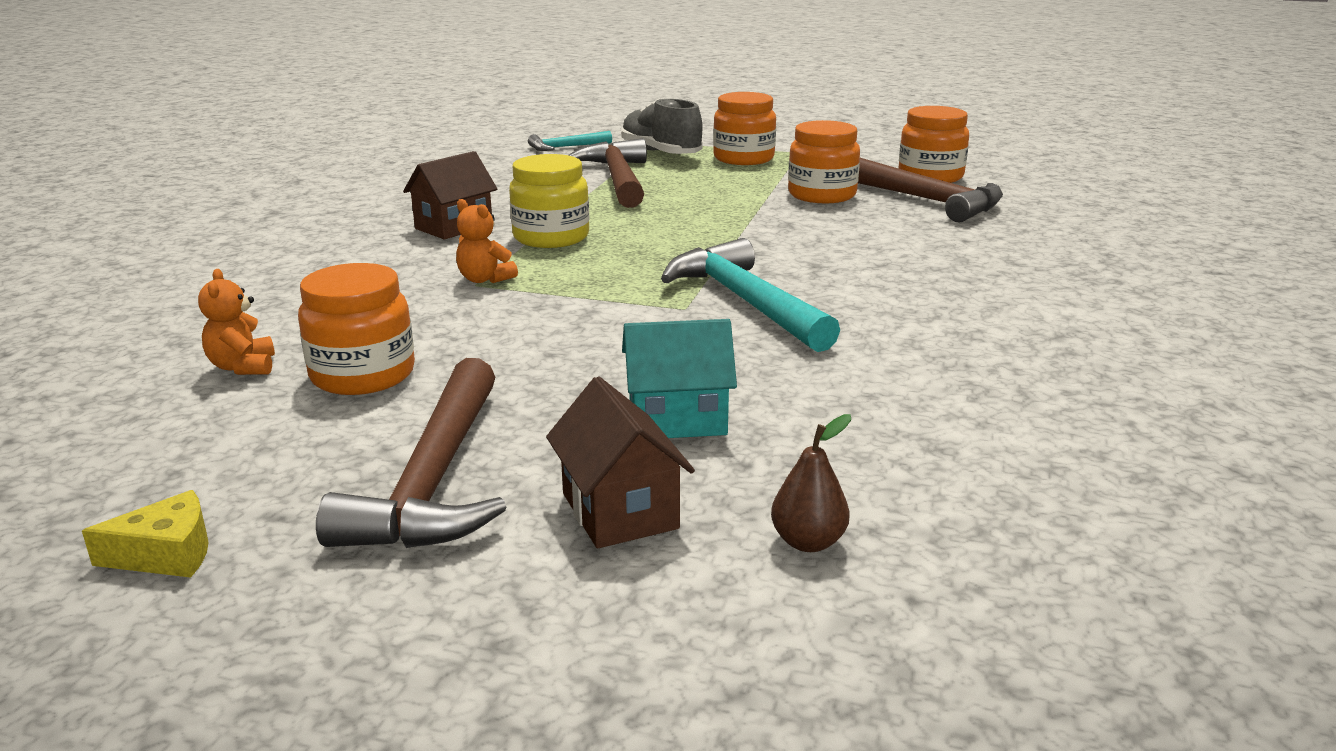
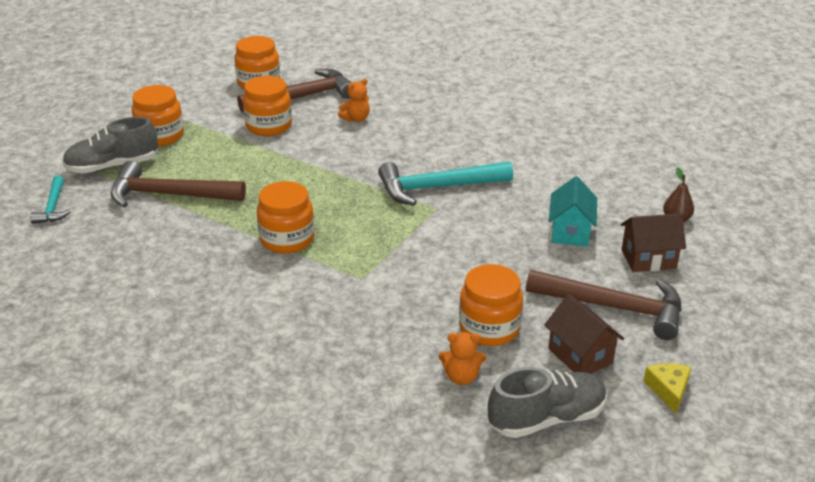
camera: 75 degrees left, 10 degrees up
(125, 438) = (546, 418): none -> grey shoe
(454, 227) = (235, 280): brown house -> brown house (580, 356)
(484, 279) = (355, 274): orange teddy bear -> orange teddy bear (356, 119)
(551, 237) = (287, 239): yellow jar -> orange jar

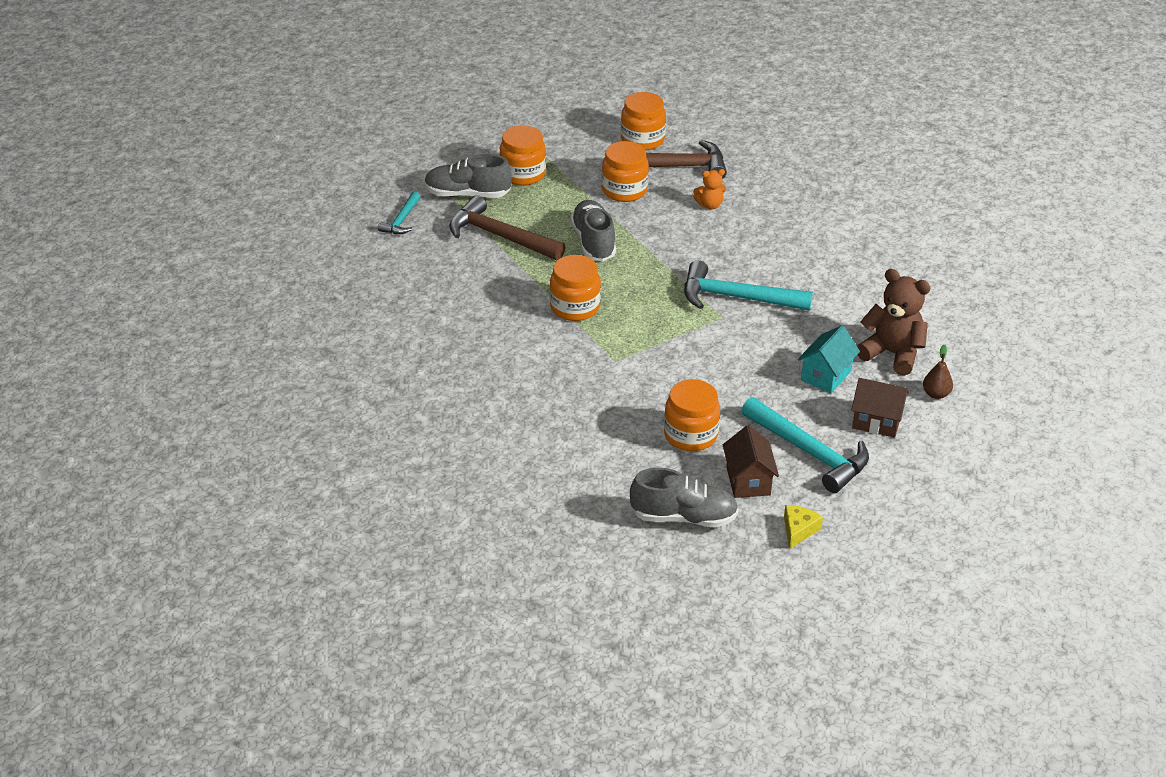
camera: 25 degrees right, 5 degrees up
(268, 176) = (593, 242): none -> grey shoe
(461, 377) = (640, 465): orange teddy bear -> none
(610, 196) = (892, 354): none -> brown teddy bear
(614, 307) = (809, 452): brown hammer -> turquoise hammer

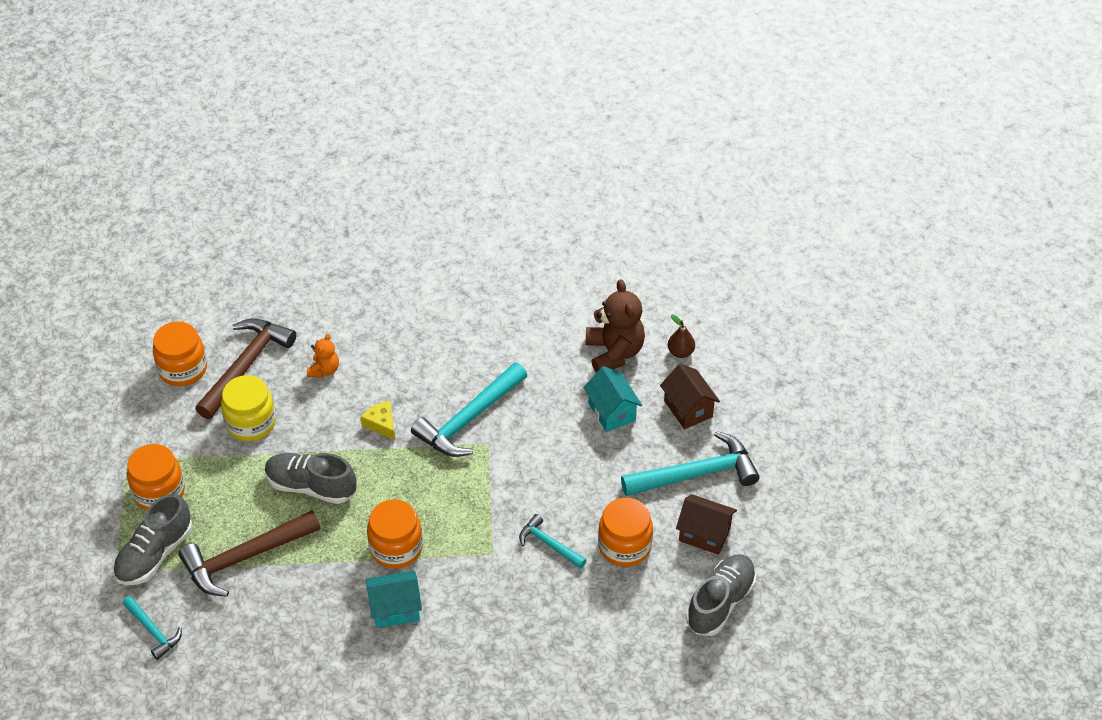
camera: 60 degrees left, 10 degrees up
(517, 329) = (395, 609): none -> turquoise house
(624, 190) = (251, 423): orange jar -> yellow jar
(652, 389) = (549, 544): none -> turquoise hammer
(798, 530) = (780, 530): yellow cheese -> yellow cheese (381, 424)
(876, 421) = (688, 409): brown house -> brown house turned 75 degrees counterclockwise
(892, 354) = (614, 353): brown teddy bear -> brown teddy bear turned 105 degrees clockwise

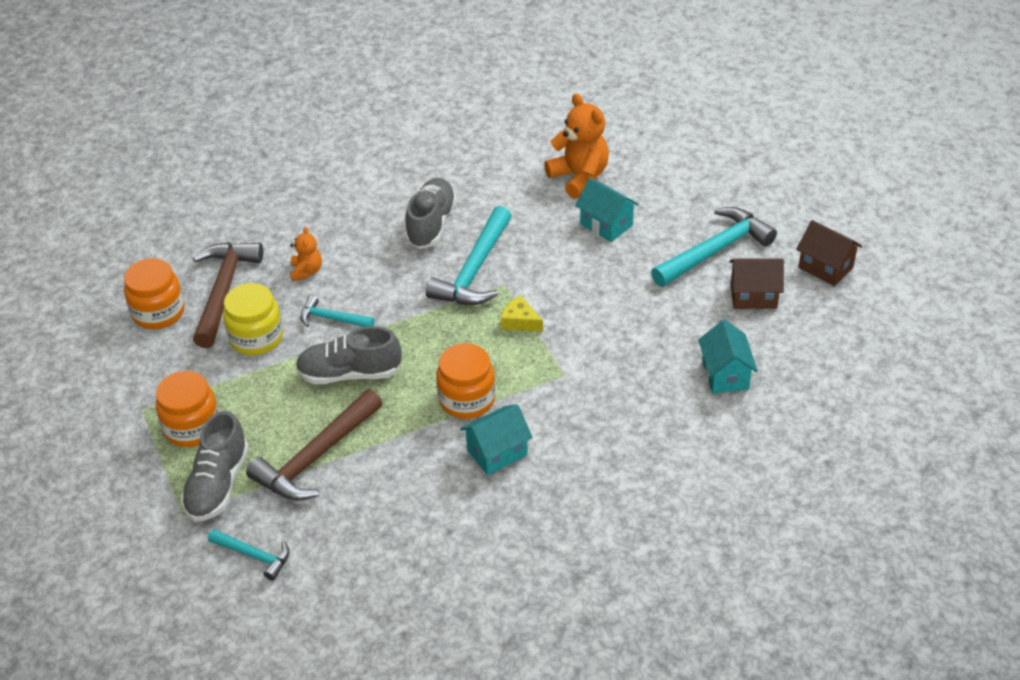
camera: 20 degrees left, 5 degrees down
(381, 424) = (390, 299): yellow cheese -> yellow cheese (520, 322)
(549, 544) = (614, 349): turquoise hammer -> turquoise hammer (332, 319)
(614, 353) = (579, 177): brown teddy bear -> orange teddy bear
(624, 546) = (686, 329): orange jar -> none
(633, 605) = (725, 375): none -> turquoise house
(680, 352) = (639, 160): brown pear -> none
(688, 409) = (675, 202): brown house -> brown house (825, 267)
(720, 602) = (803, 346): grey shoe -> grey shoe (431, 224)

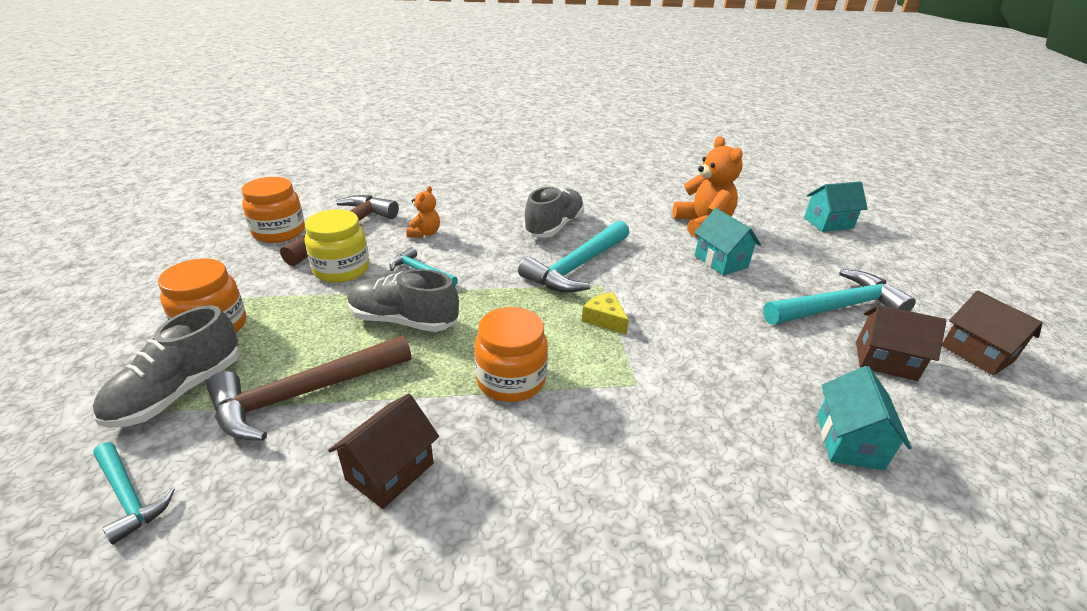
camera: 15 degrees right, 10 degrees down
(417, 489) = (390, 471): none -> brown house
(497, 452) = (516, 454): turquoise house -> turquoise house (828, 223)

